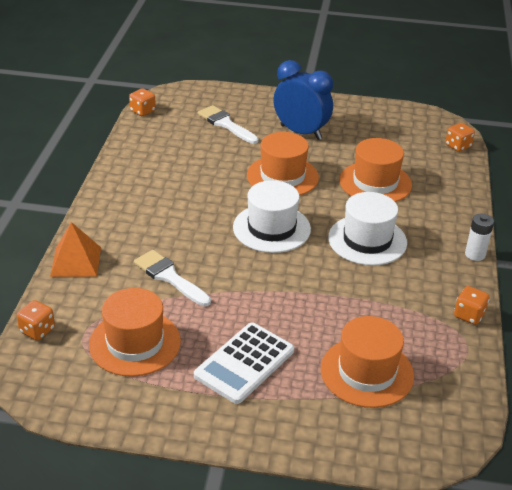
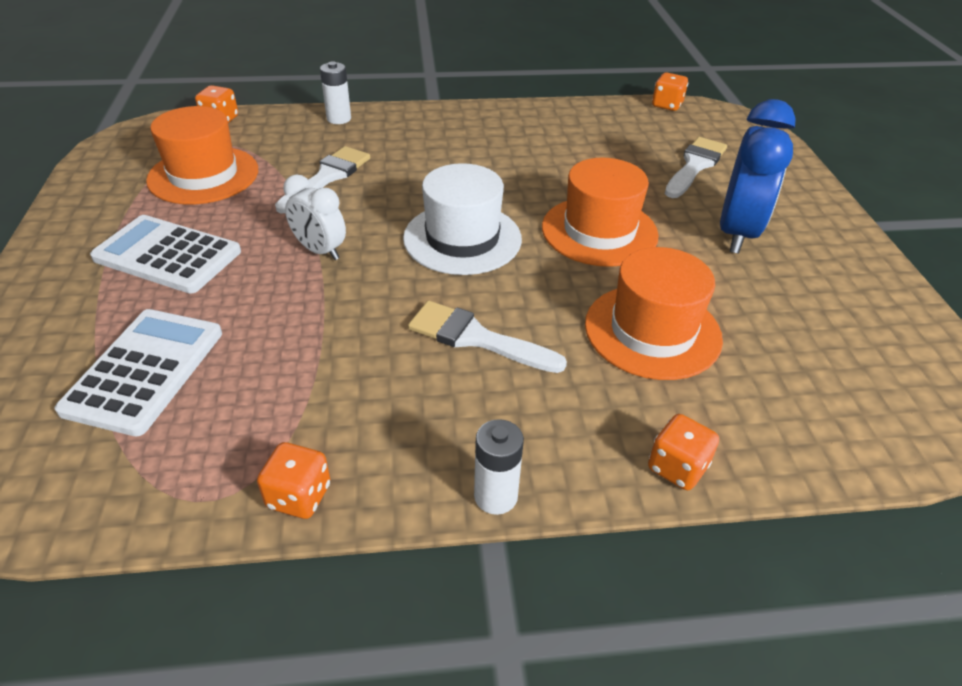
camera: 75 degrees right, 5 degrees up
(76, 261) = (339, 119): orange pyramid -> white battery
(264, 289) = (320, 251): none -> white clock
(367, 240) = (476, 338): white hat -> white brush
(367, 372) = (144, 371): orange hat -> white calculator
(458, 146) = (883, 443): orange dice -> orange dice (677, 467)

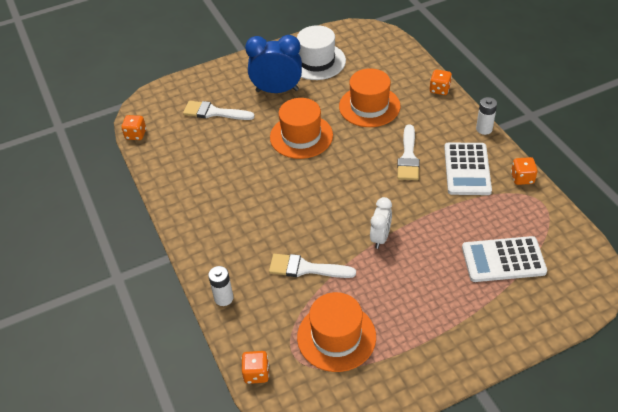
camera: 105 degrees left, 5 degrees up
(167, 255) = (424, 303): white calculator -> white calculator (467, 169)
(462, 238) = (336, 185): white hat -> white hat (317, 61)

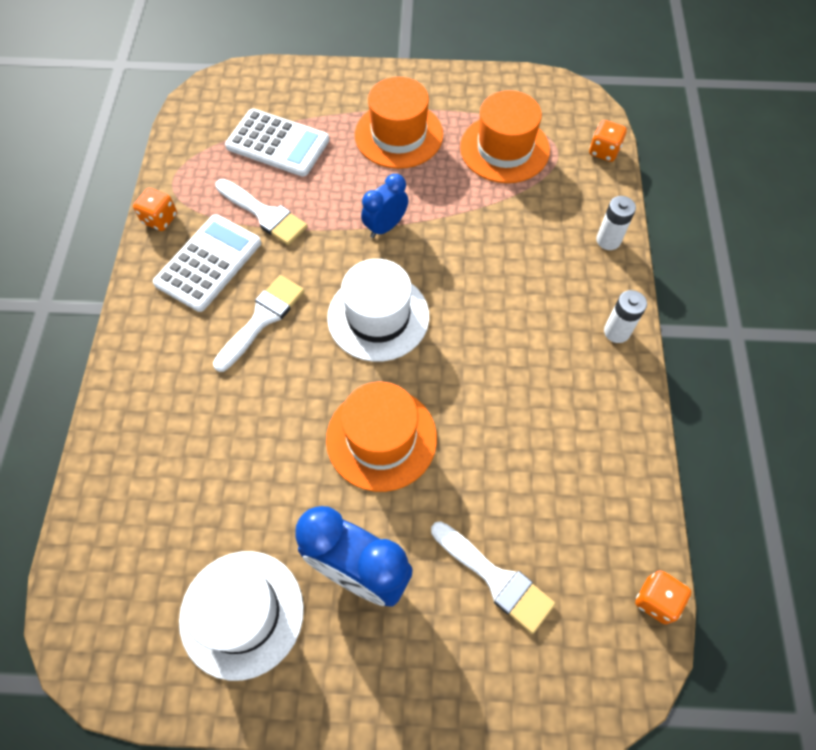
camera: 155 degrees left, 15 degrees up
(306, 268) = (495, 231): white brush -> white brush (264, 214)
(344, 186) = (378, 317): none -> white hat
(369, 106) = (239, 443): orange hat -> orange hat (398, 135)
(380, 238) = (385, 226): white clock -> blue clock
(439, 89) = (110, 418): orange dice -> none
(484, 129) = (126, 311): white battery -> white battery (616, 332)

